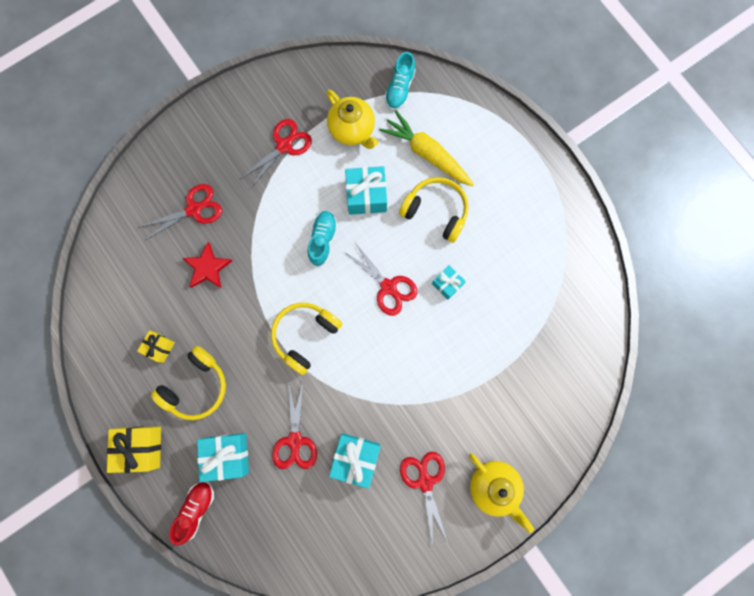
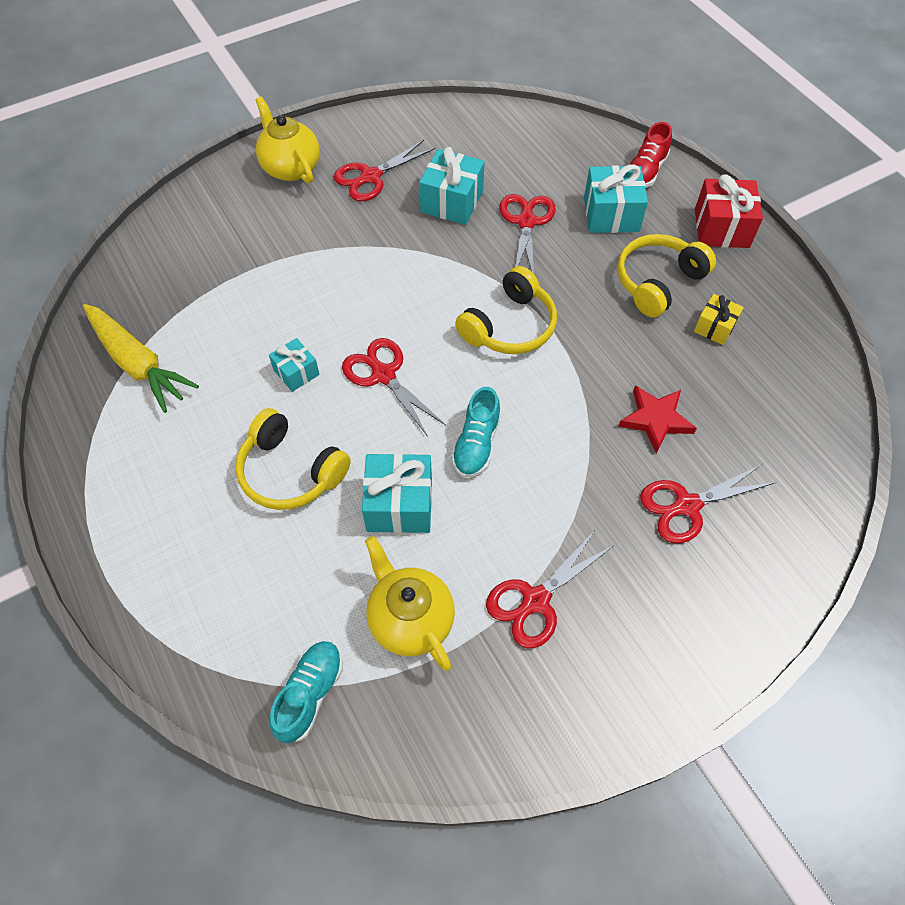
camera: 175 degrees left, 20 degrees down
(141, 447) = (721, 228): yellow gift -> red gift
(425, 482) = (371, 177): red scissors -> red scissors turned 60 degrees clockwise
(427, 154) = (284, 565): yellow carrot -> yellow carrot (138, 363)

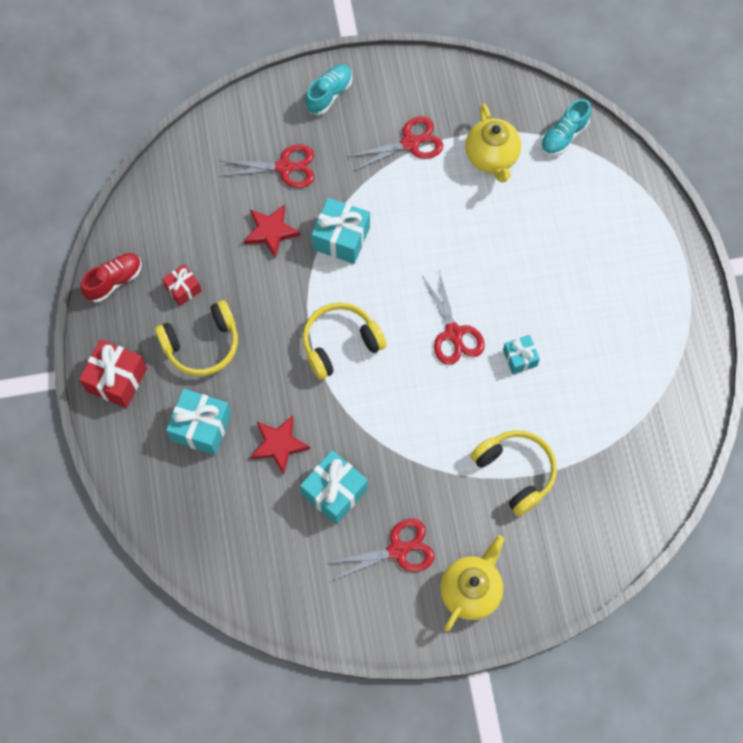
camera: 160 degrees left, 10 degrees up
(138, 363) = (642, 408): yellow carrot -> none
(290, 168) = (471, 590): yellow teapot -> yellow teapot turned 135 degrees counterclockwise
(290, 471) = (543, 278): yellow headphones -> yellow headphones (515, 472)
(399, 504) = (474, 230): turquoise gift -> turquoise gift (341, 238)
(476, 444) = (406, 255): turquoise shoe -> turquoise shoe (329, 94)
(526, 222) = (279, 444): red scissors -> red star
(645, 171) = (143, 466): red shoe -> red shoe (114, 281)
(714, 327) = (183, 289): yellow gift -> red gift

